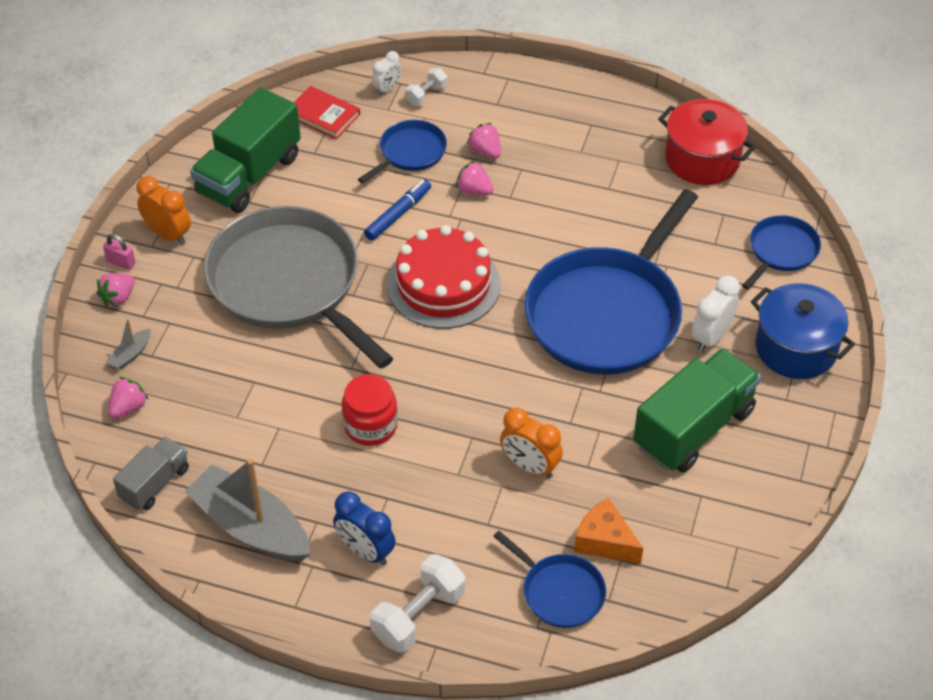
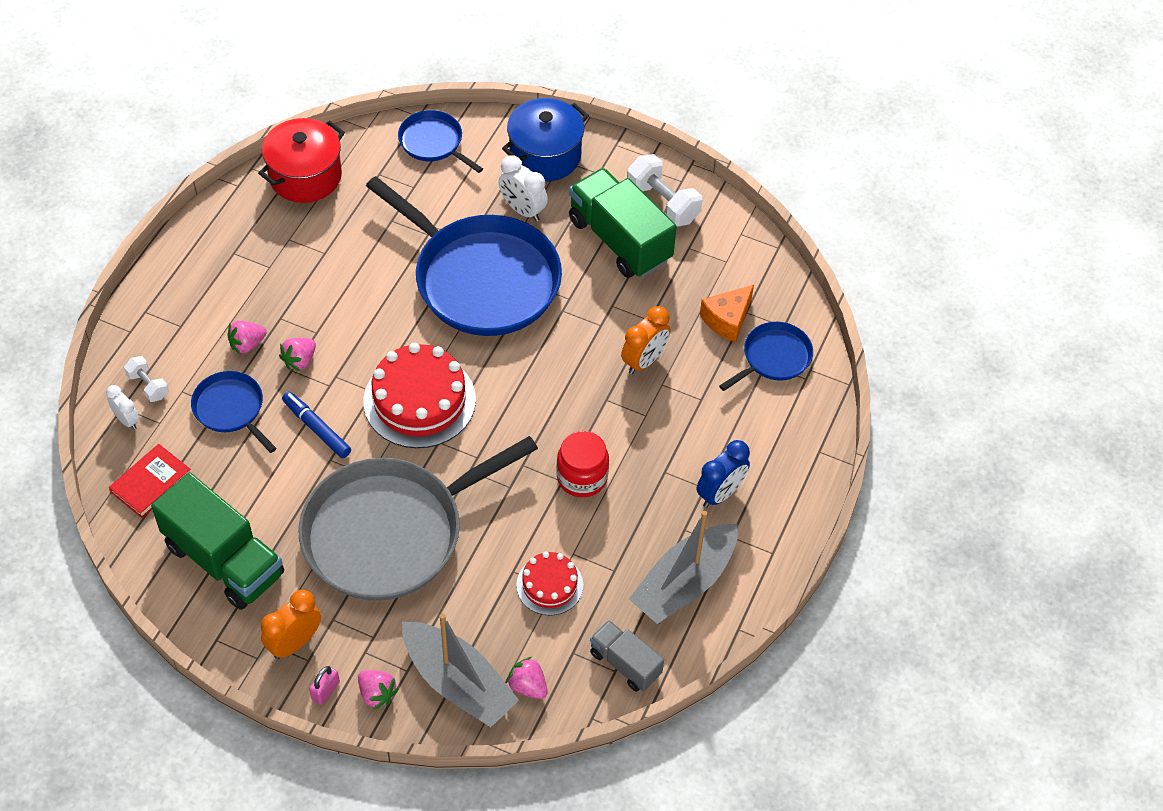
camera: 85 degrees left, 5 degrees up
(131, 354) = (458, 683): grey boat -> grey boat, size x2.43
(240, 412) = (549, 585): none -> red cake
(418, 615) = (788, 460): white dumbbell -> white dumbbell (662, 203)

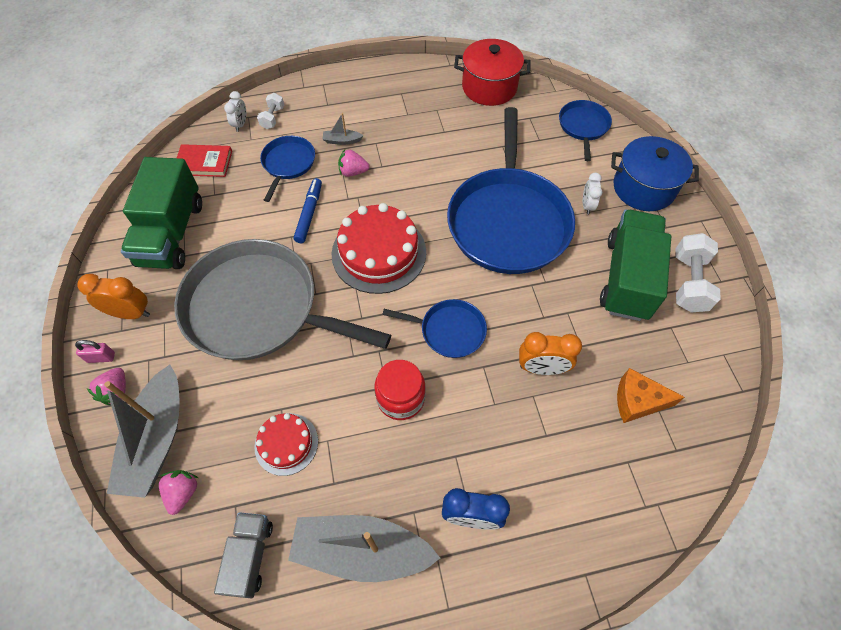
camera: 55 degrees right, 5 degrees up
(247, 344) = (342, 141): pink strawberry -> grey boat
(523, 210) = (587, 205): white clock -> white clock, size x0.64
(773, 358) = (639, 464): blue pan -> blue pan (449, 331)

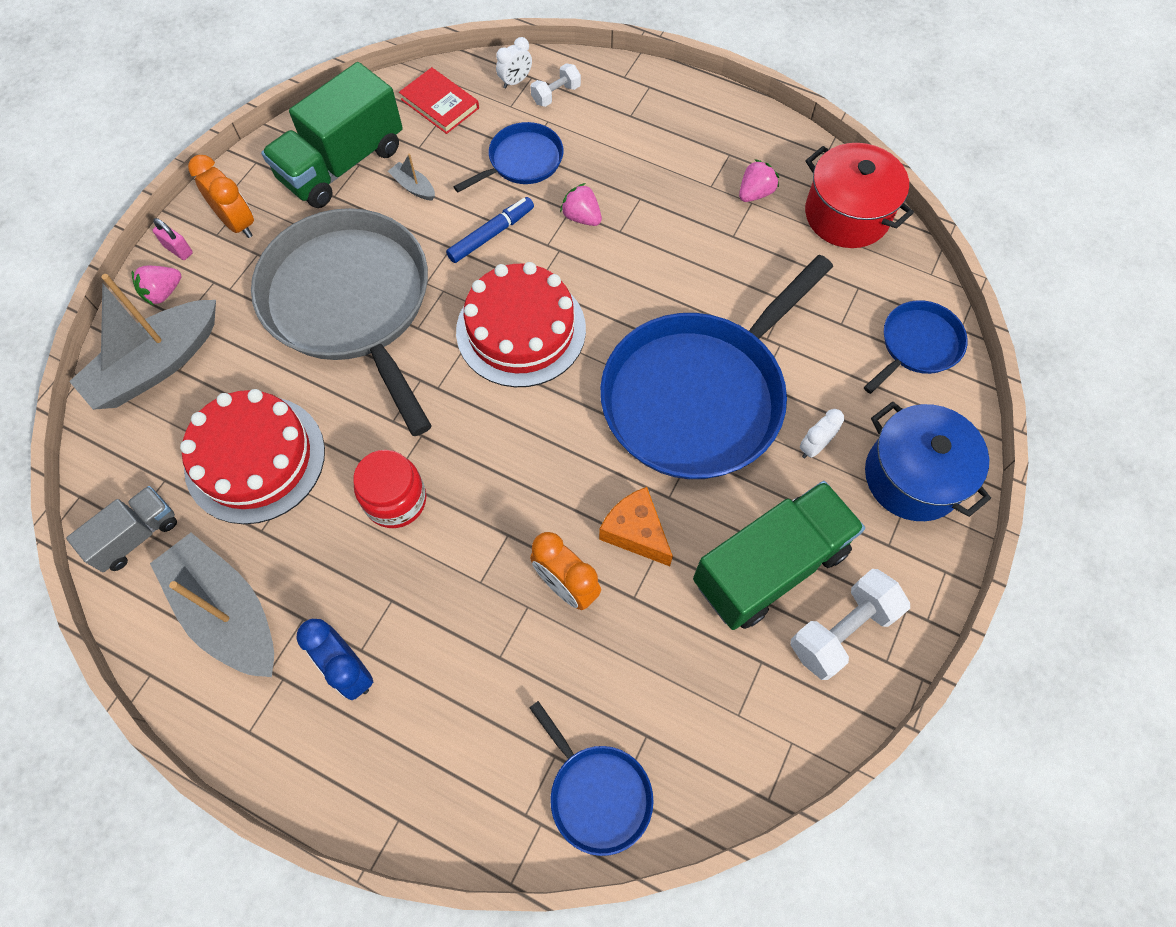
camera: 40 degrees right, 5 degrees up
(183, 492) = (135, 432): pink strawberry -> pink strawberry (755, 193)
(286, 443) = (255, 459): red cake -> red cake, size x1.79
(342, 141) = (605, 171): grey boat -> grey boat (414, 187)
(449, 331) = (510, 469): blue pan -> blue pan (597, 794)
(637, 401) = (632, 706): orange cheese -> orange cheese (635, 532)

